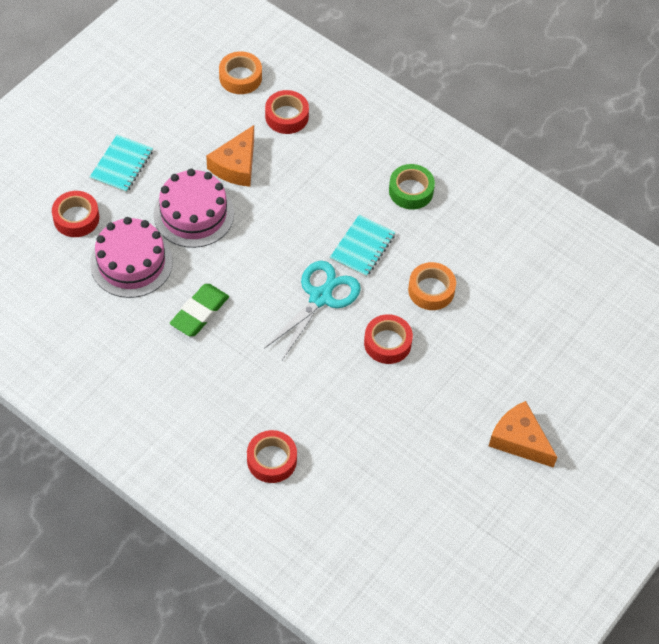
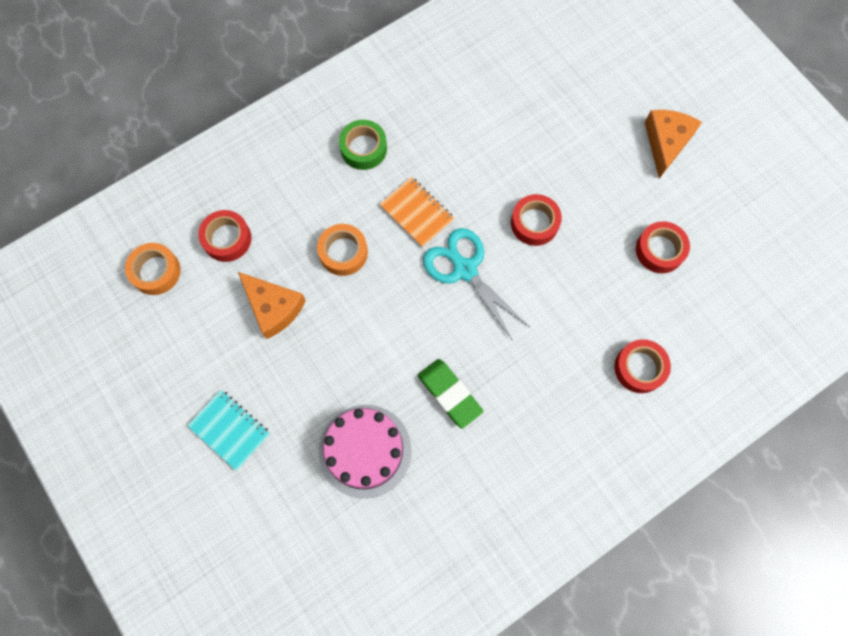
camera: 70 degrees left, 15 degrees up
(76, 218) = (286, 498): red tape -> red tape (659, 250)
(193, 214) = (322, 368): pink cake -> none
(362, 247) = (417, 213): turquoise notebook -> orange notebook
(431, 290) = (485, 166): orange tape -> orange tape (343, 252)
(519, 440) = (666, 143): orange cheese -> orange cheese turned 135 degrees clockwise

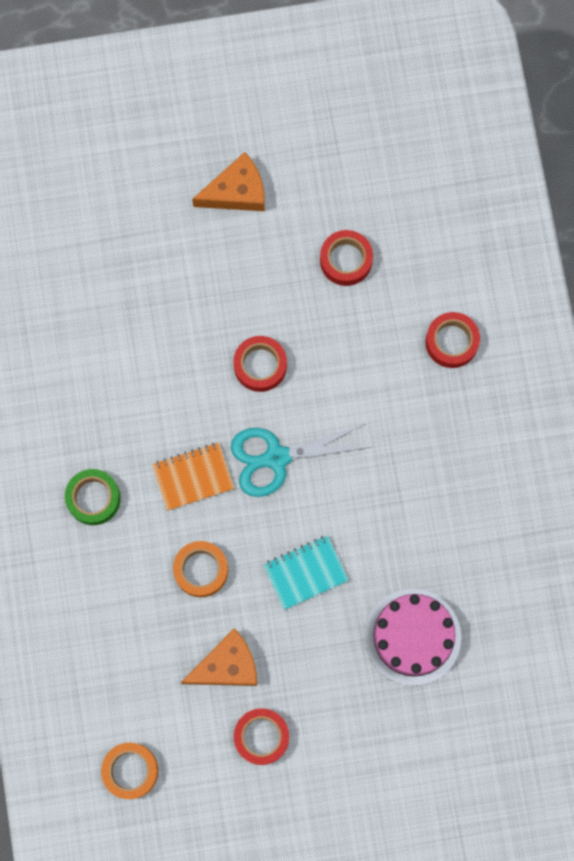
camera: 65 degrees left, 5 degrees up
(227, 239) = (129, 683): red tape -> red tape (261, 737)
(230, 430) = (333, 758): turquoise notebook -> turquoise notebook (305, 573)
(449, 394) = (394, 532): green eraser -> none
(666, 143) = (236, 192): orange cheese -> orange cheese turned 120 degrees clockwise

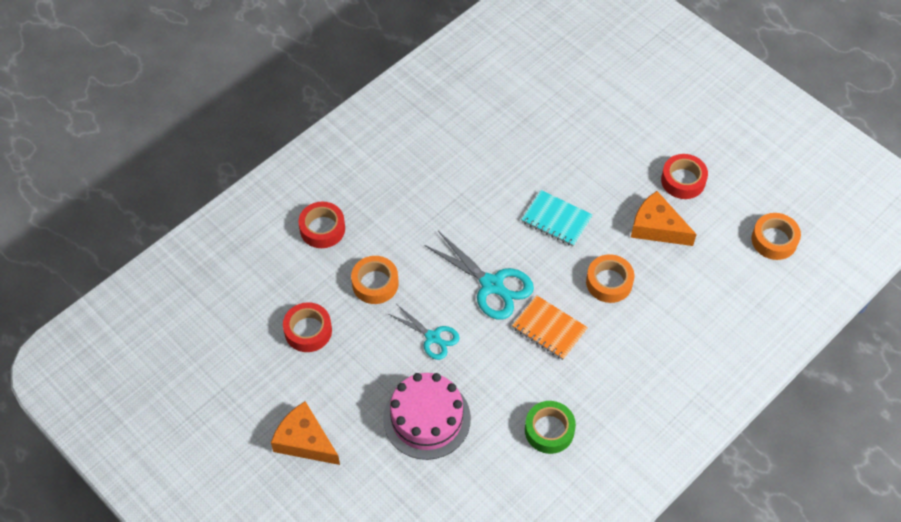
camera: 125 degrees left, 20 degrees down
(93, 498) = (619, 384): green tape -> green tape (549, 430)
(260, 365) = (432, 337): red tape -> turquoise scissors
(354, 351) = (375, 283): none -> orange tape
(412, 637) = (545, 137): pink cake -> pink cake (427, 418)

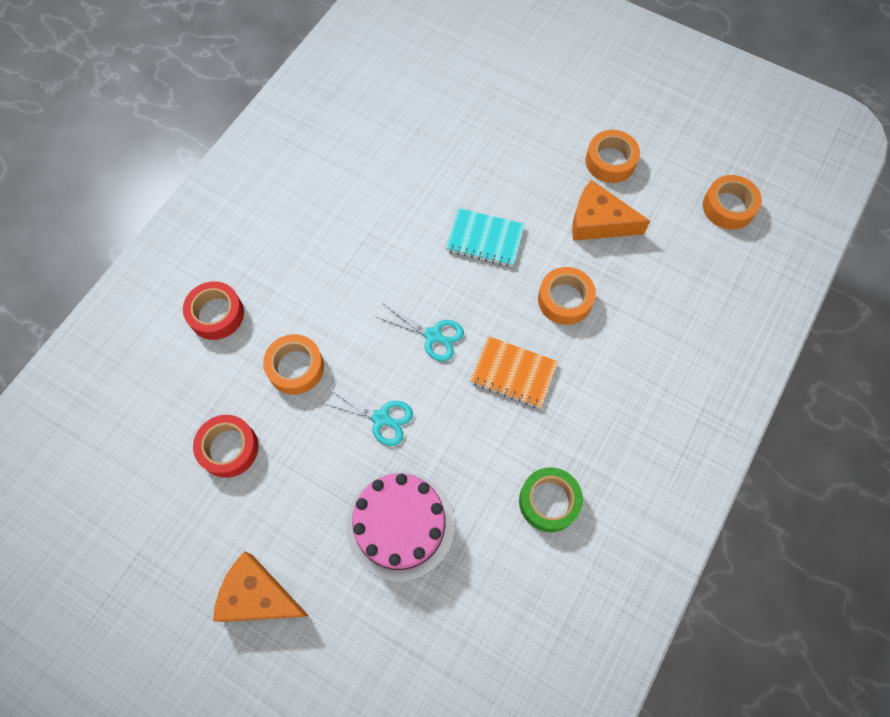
camera: 15 degrees left, 10 degrees up
(491, 285) = (433, 335): turquoise scissors -> turquoise scissors, size x0.63
(683, 180) = (610, 161): red tape -> orange tape

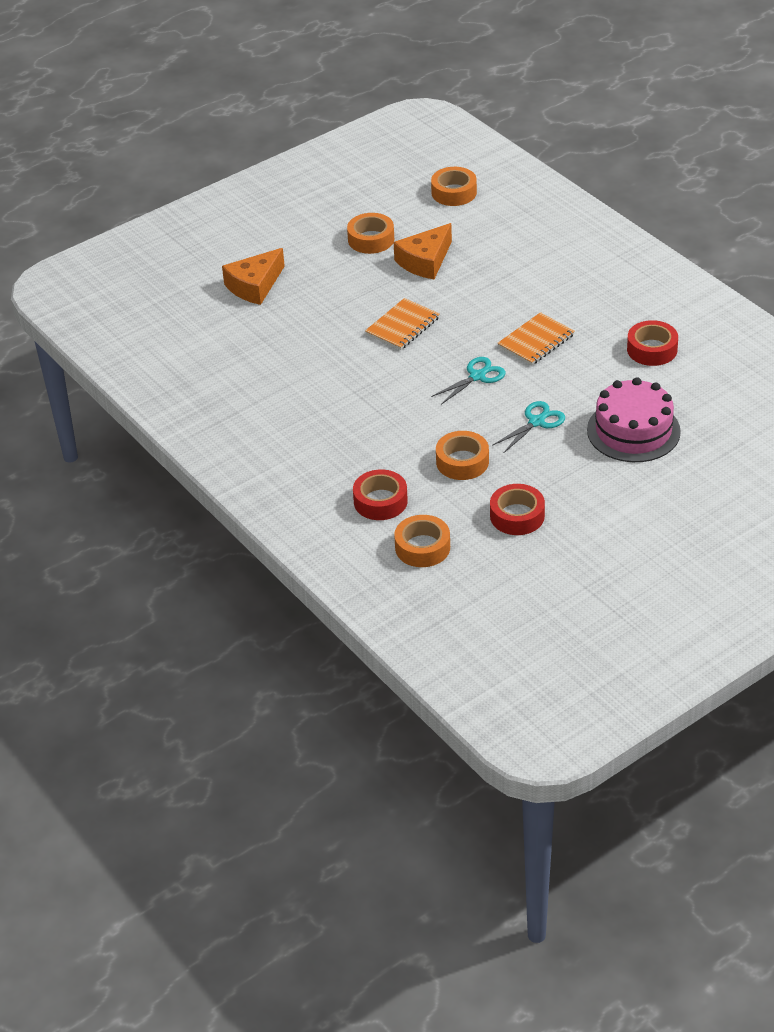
camera: 65 degrees left, 25 degrees down
(258, 596) = (654, 521): orange cheese -> orange cheese (255, 286)
(485, 239) = (402, 326): turquoise notebook -> orange notebook
(549, 501) = (652, 349): green tape -> red tape
(565, 300) = (486, 298): orange tape -> orange tape (422, 547)

